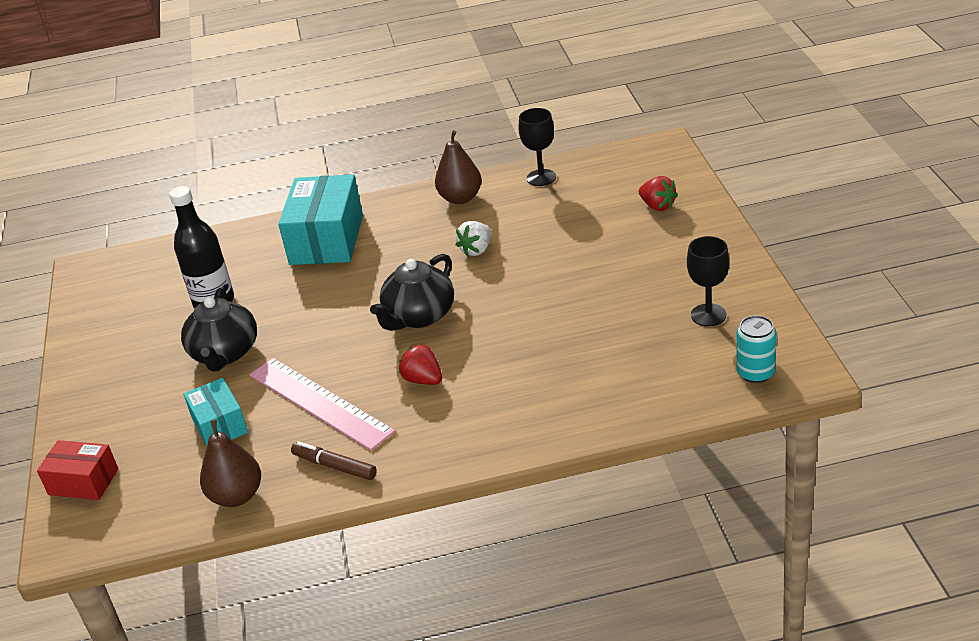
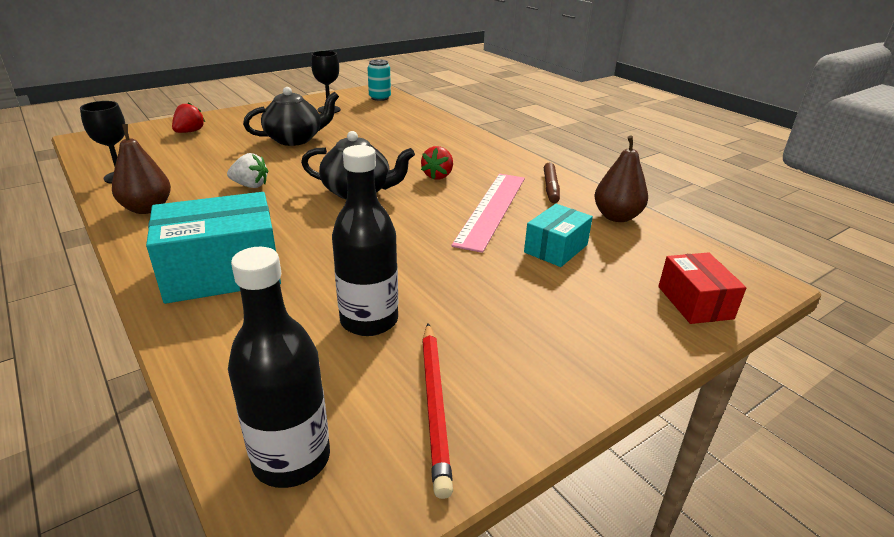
camera: 120 degrees left, 5 degrees down
(119, 318) = (435, 405): none -> red pencil
(131, 266) = (291, 459): none -> black bottle
(225, 353) = (459, 279): black teapot -> black teapot (295, 139)

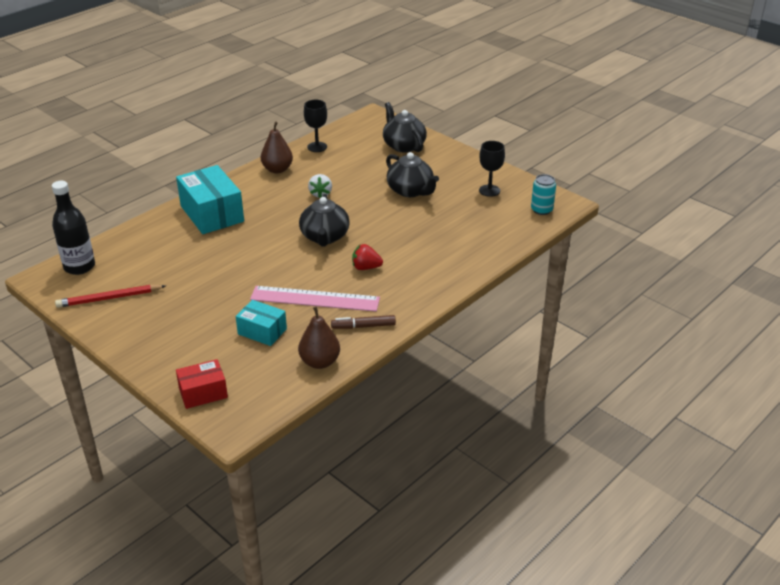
camera: 80 degrees right, 5 degrees up
(189, 132) = (403, 145): red strawberry -> black teapot
(369, 320) = (172, 269): black bottle -> none

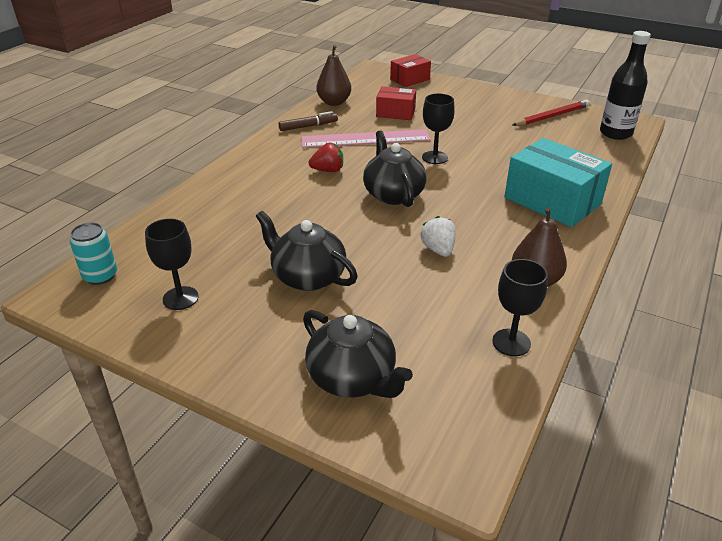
camera: 165 degrees right, 0 degrees up
(262, 331) = (395, 113): turquoise box -> red box
(266, 266) = (434, 157): none -> black goblet

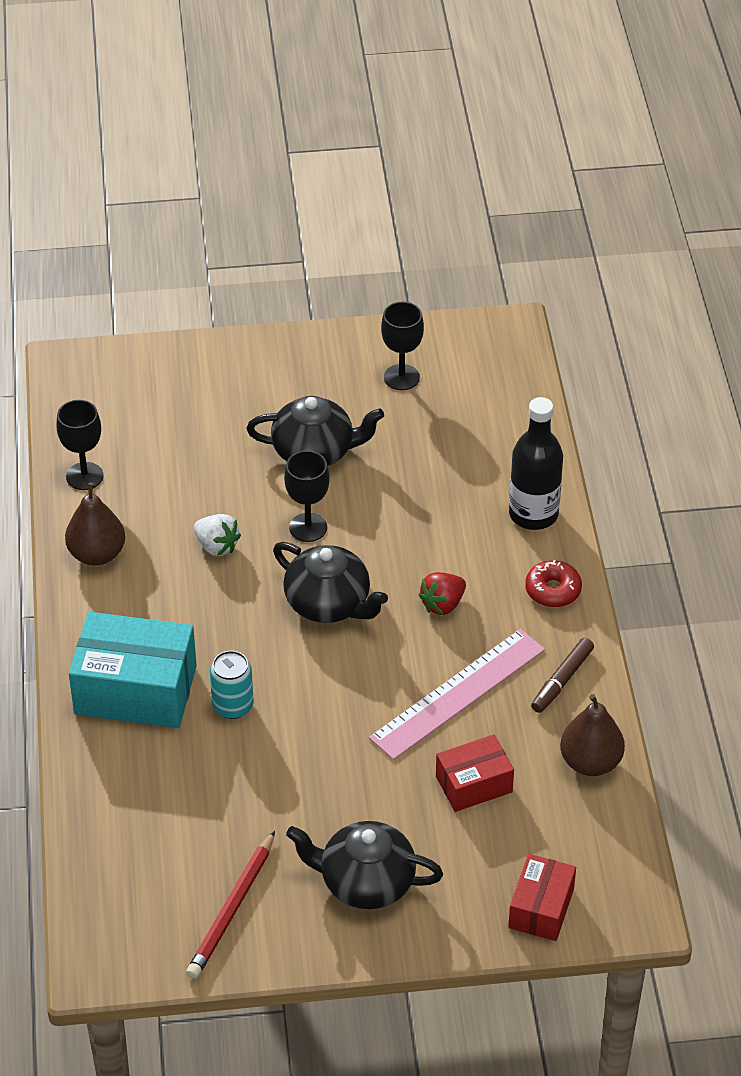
camera: 145 degrees right, 10 degrees up
(100, 276) = (498, 360): turquoise can -> turquoise can (233, 706)
(262, 154) = (553, 590): none -> red donut
(353, 378) = (191, 386): black teapot -> black teapot (365, 882)
(434, 157) = (333, 702): black goblet -> black goblet (308, 527)
(615, 133) = (113, 907): black bottle -> black bottle (533, 514)

